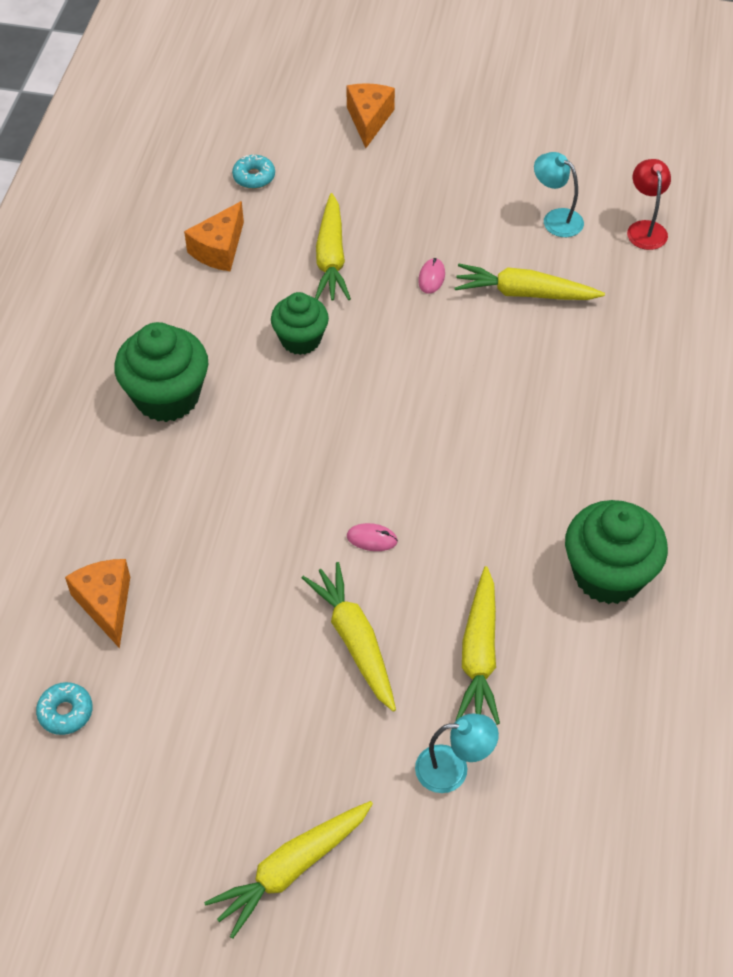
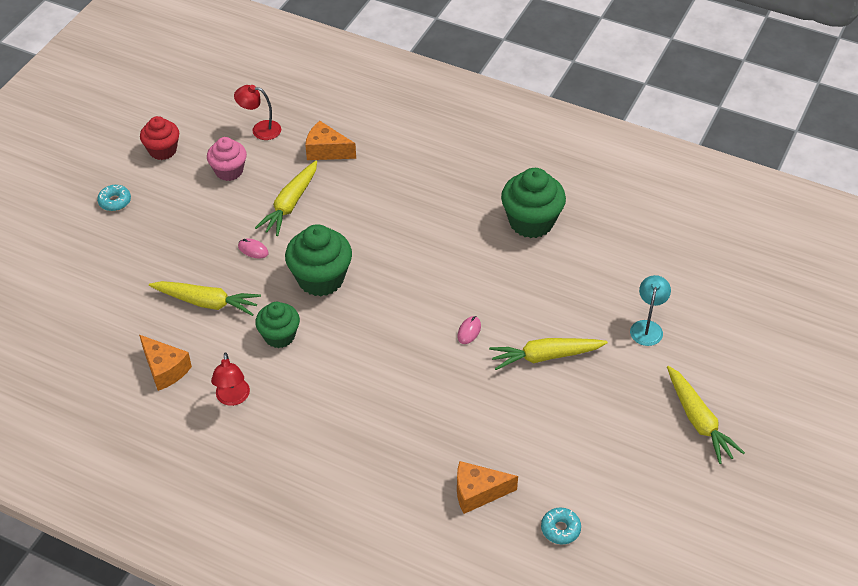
camera: 75 degrees left, 5 degrees down
(167, 397) = (302, 427): green cupcake -> green cupcake (320, 279)
(193, 321) = (233, 398): none -> red lamp
(254, 177) = (96, 333): turquoise donut -> turquoise donut (115, 201)
(369, 120) = (72, 250): orange cheese -> orange cheese (326, 151)
(479, 654) = (571, 296): yellow carrot -> none
(556, 218) = (229, 171): turquoise lamp -> pink cupcake
(562, 148) = (163, 150): none -> red cupcake

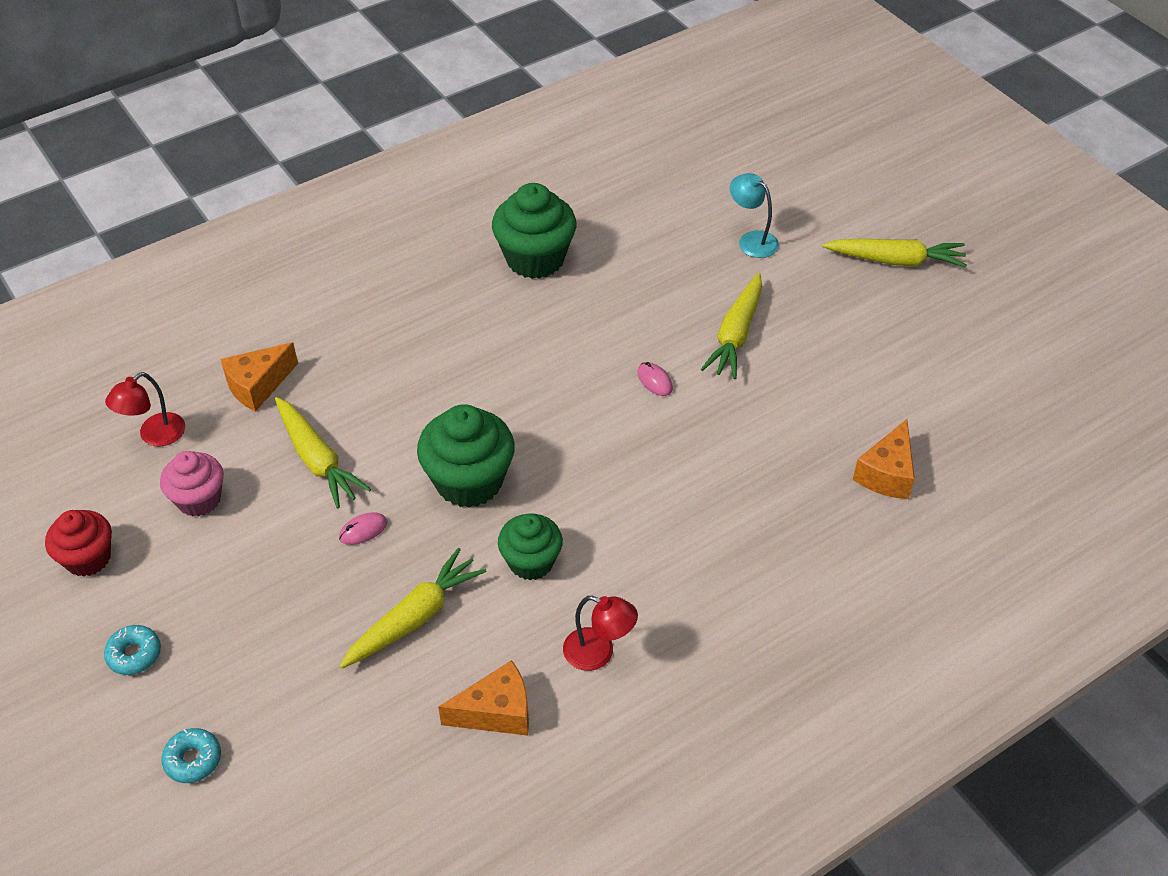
camera: 60 degrees left, 0 degrees up
(560, 529) = (972, 427): turquoise donut -> turquoise donut (193, 759)

